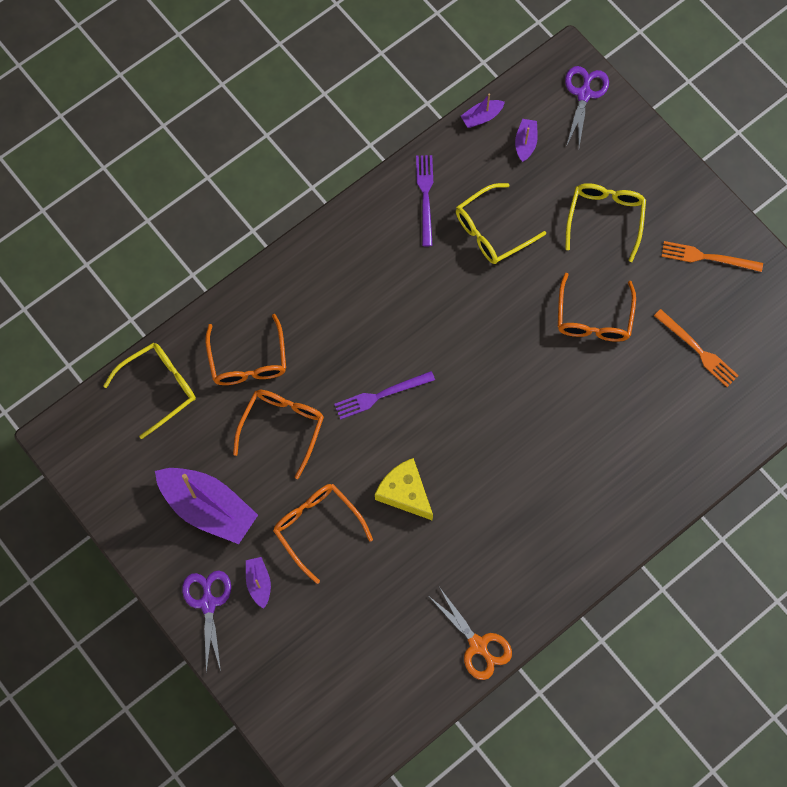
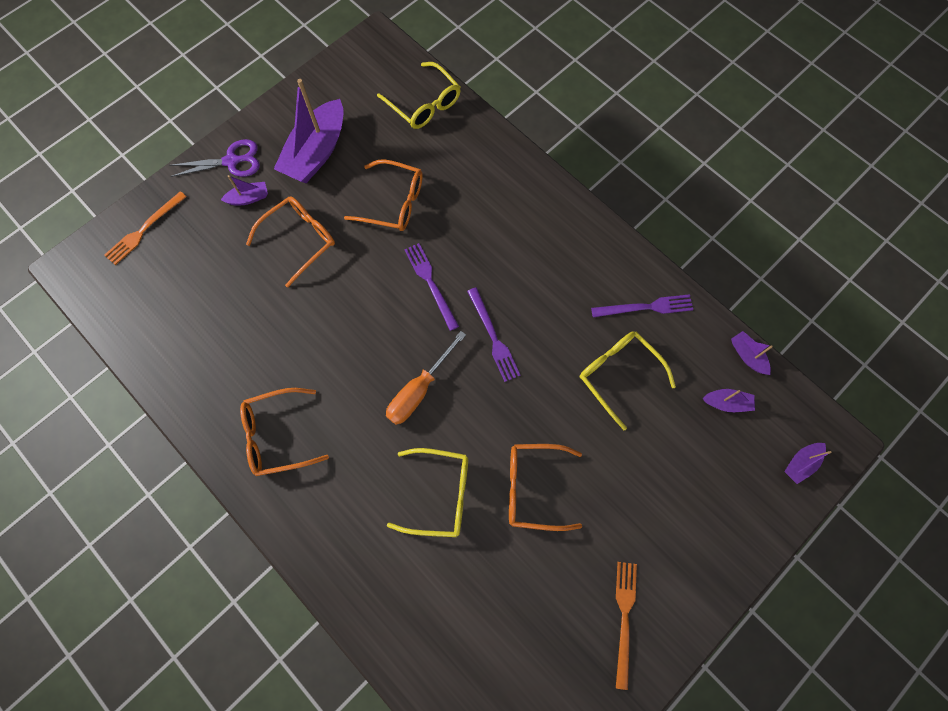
camera: 85 degrees right, 0 degrees up
(248, 360) = (456, 169): orange glasses -> orange glasses (278, 435)
(405, 493) = (334, 312): yellow cheese -> none
(444, 339) = (493, 337): none -> purple fork
(478, 645) = (183, 390): orange scissors -> none
(494, 413) = (419, 390): none -> orange screwdriver
(584, 94) = (800, 463): purple scissors -> purple boat
(605, 219) = (652, 494): yellow glasses -> yellow glasses (439, 494)
(697, 350) = (509, 609): orange fork -> orange fork (144, 230)

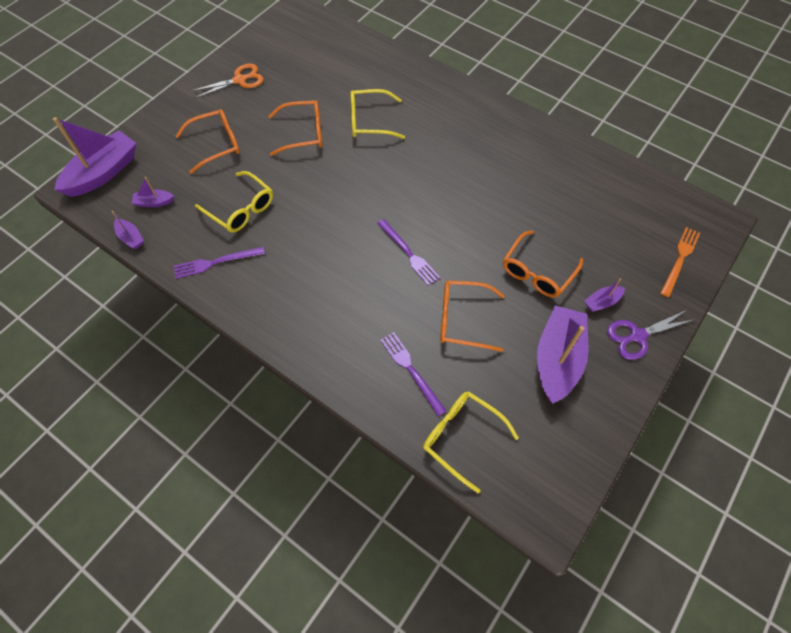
camera: 170 degrees right, 10 degrees down
(278, 435) = (494, 137): orange glasses -> orange glasses (216, 145)
(419, 390) = (399, 177): orange screwdriver -> none
(493, 337) = (347, 221): purple fork -> purple fork (411, 370)
(624, 618) = (239, 80): orange fork -> orange scissors
(800, 463) = (103, 172): purple boat -> purple boat, size x2.20

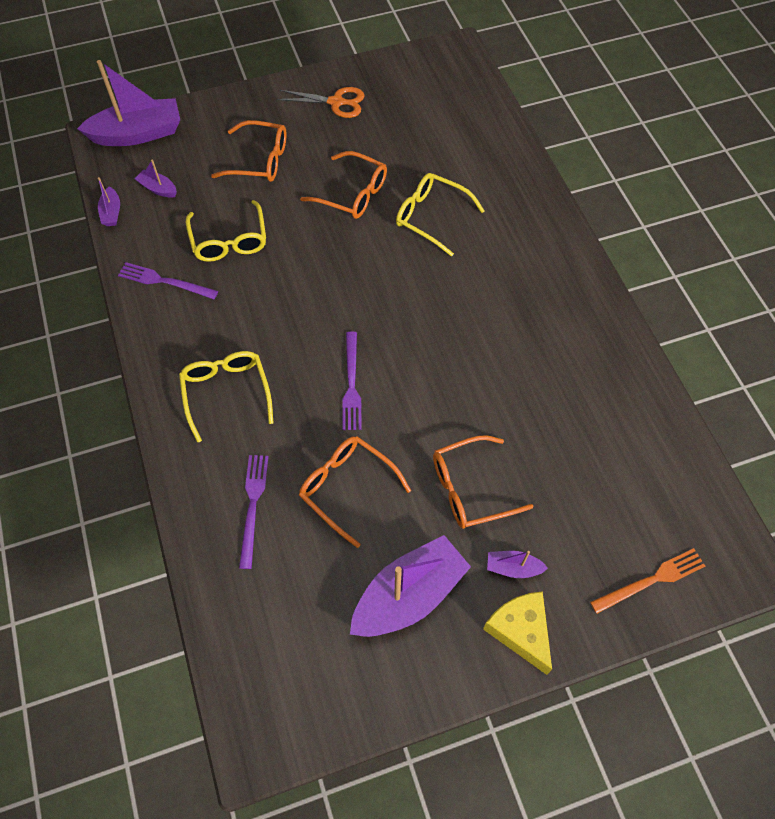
camera: 35 degrees right, 0 degrees up
(462, 438) = (244, 606): yellow glasses -> yellow glasses (226, 393)
(637, 336) = (520, 631): purple scissors -> yellow cheese

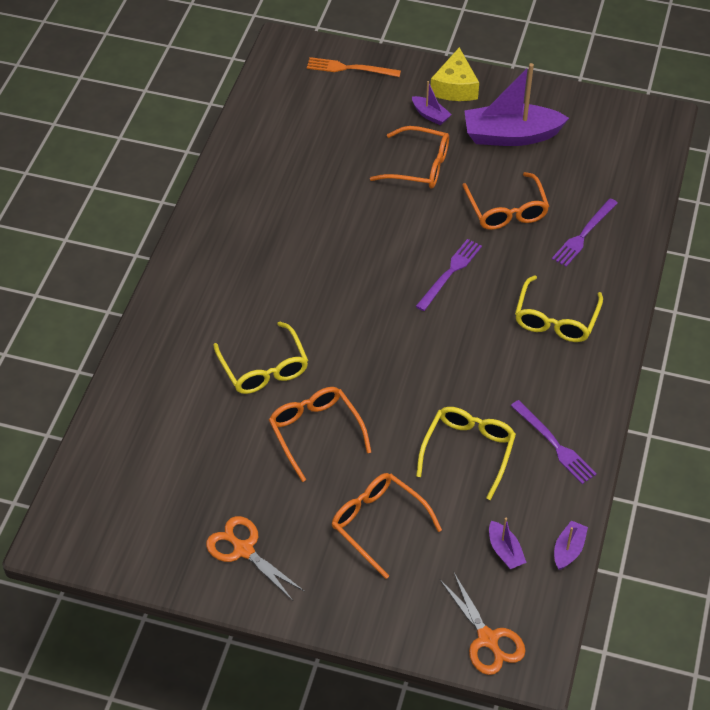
camera: 145 degrees left, 10 degrees down
(138, 134) = (487, 639): purple boat -> orange scissors

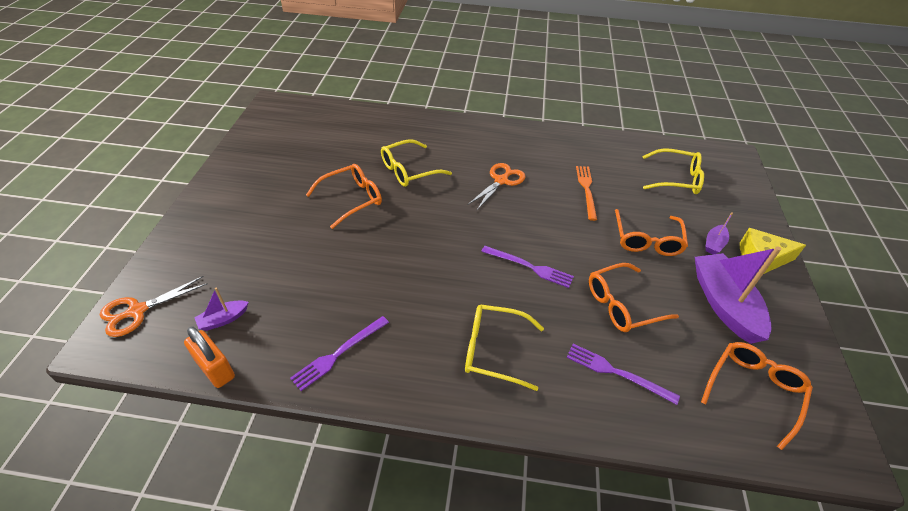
camera: 80 degrees right, 5 degrees down
(243, 550) = (253, 174): orange scissors -> orange scissors (501, 181)
(350, 68) = (736, 191): orange fork -> orange fork (586, 190)
(379, 524) = (263, 238): orange glasses -> orange glasses (753, 391)
(468, 452) = (331, 289): yellow glasses -> yellow glasses (675, 179)
(568, 550) = (215, 369): purple boat -> orange padlock

